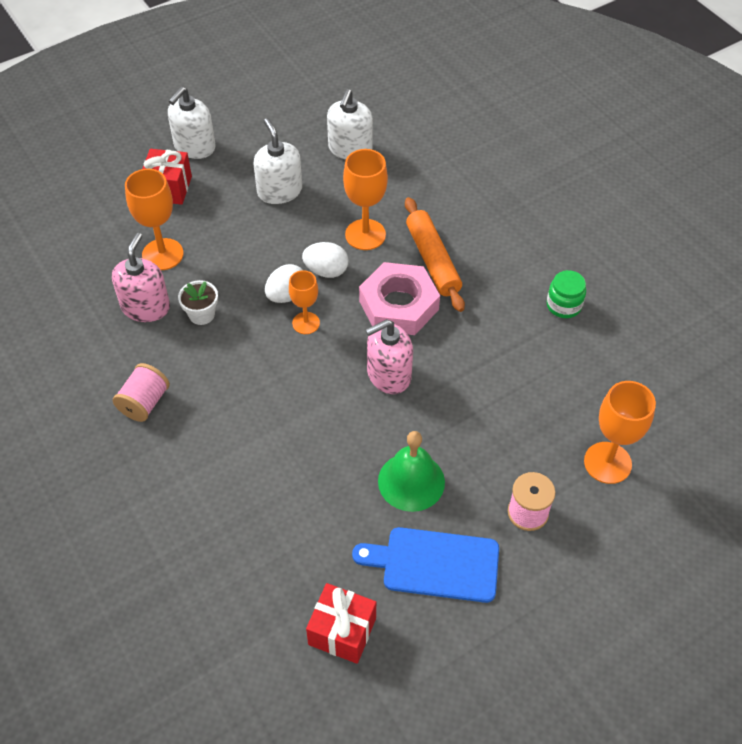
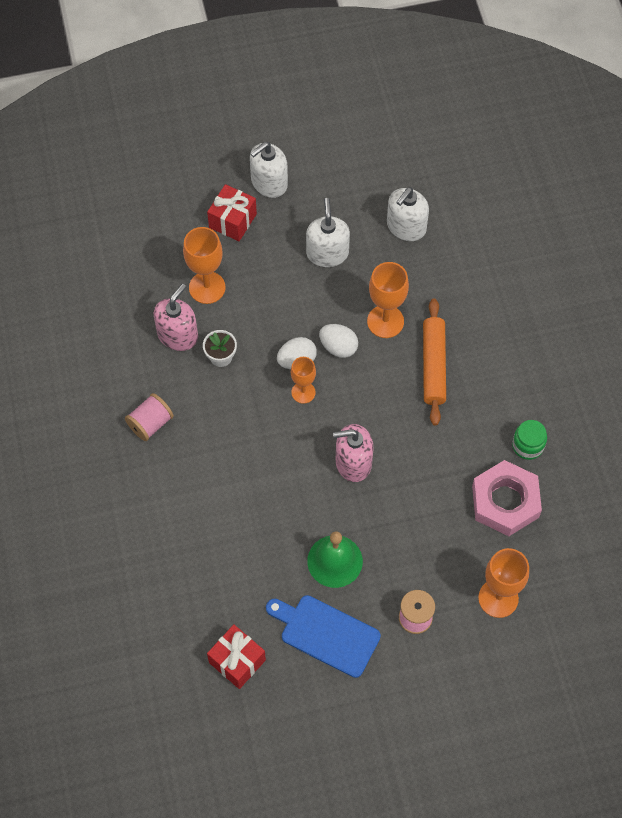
camera: 20 degrees right, 10 degrees up
(398, 305) = (387, 400): pink nut -> pink nut (505, 501)

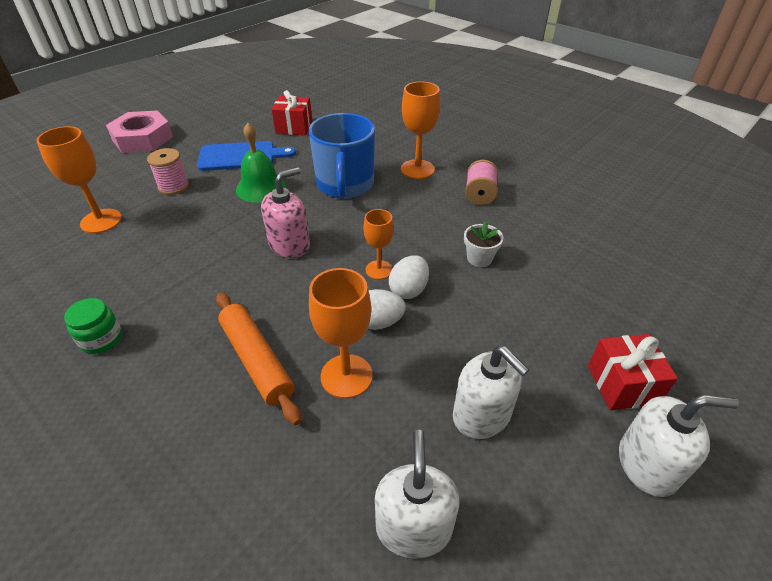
camera: 145 degrees right, 20 degrees down
(178, 335) = (534, 254): pink soap dispenser -> none
(207, 287) = (559, 303): orange goblet -> orange goblet (417, 169)
(255, 515) = (345, 185): none -> blue mug
(269, 183) = (647, 464): white soap dispenser -> white soap dispenser turned 75 degrees clockwise
(505, 501) = (115, 283): pink nut -> pink nut (143, 138)

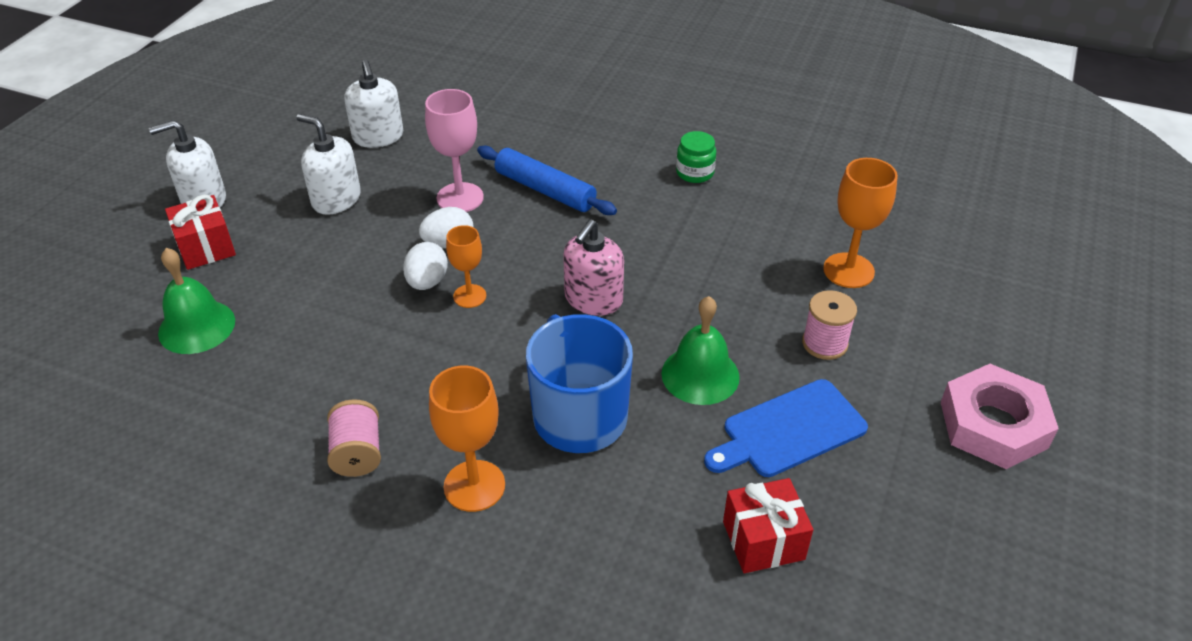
camera: 160 degrees right, 0 degrees up
(257, 361) = (545, 190): orange rolling pin -> blue rolling pin
(346, 376) = (460, 198): orange goblet -> pink goblet
(479, 258) = (349, 341): white flower pot -> none
(605, 299) = (196, 326): none -> green bell

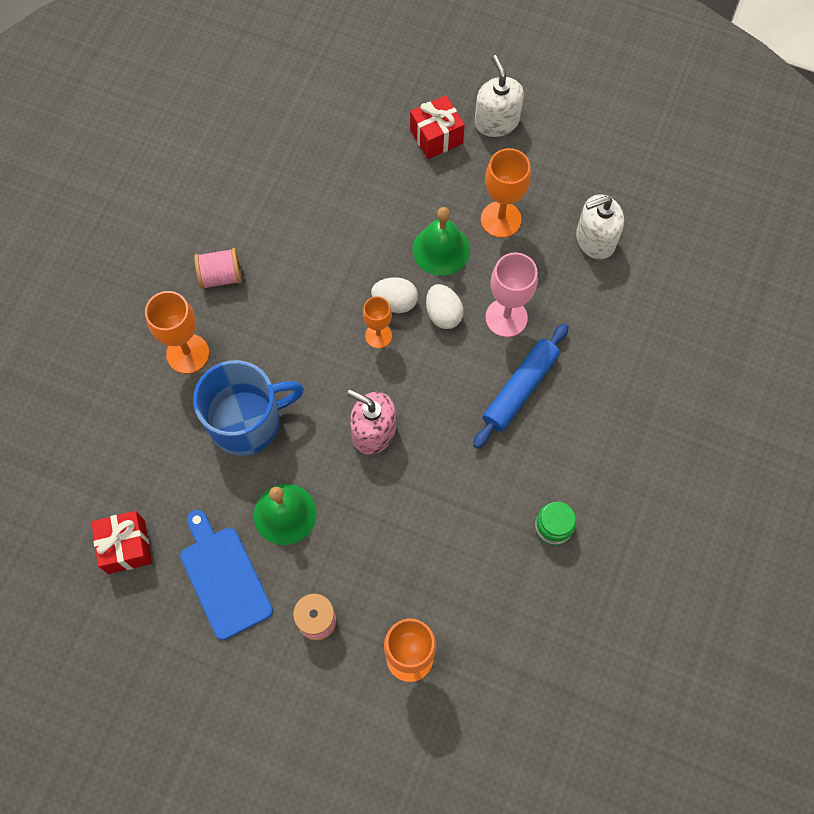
camera: 90 degrees right, 25 degrees up
(196, 326) = (347, 151): green bell -> green bell (441, 249)
(336, 199) = (500, 219): white soap dispenser -> orange goblet
(993, 425) = (220, 747): pink nut -> none

